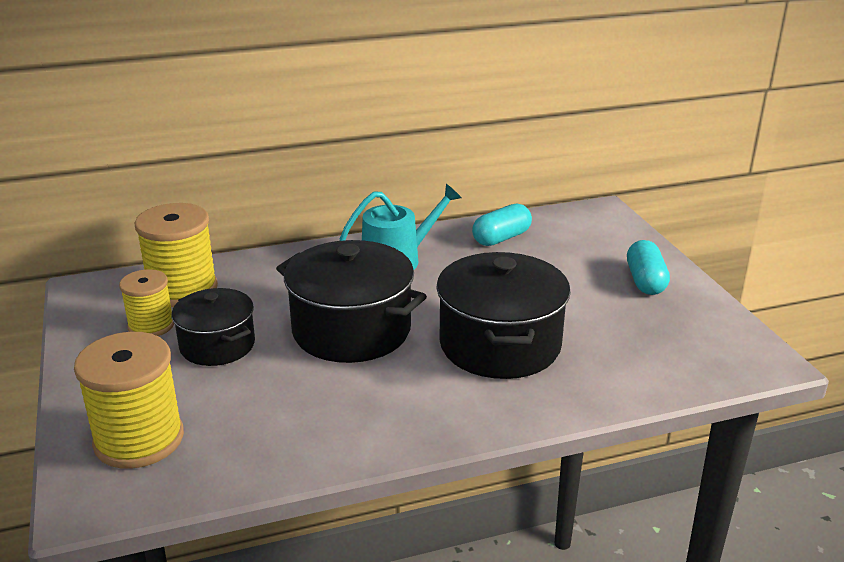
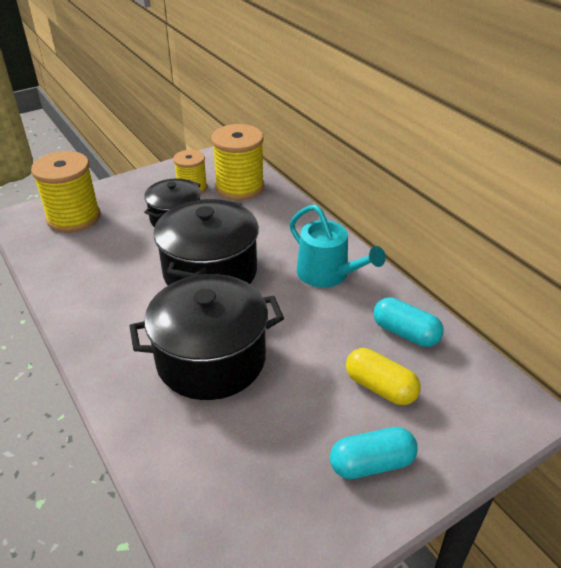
camera: 75 degrees right, 10 degrees up
(564, 262) = (380, 387): none -> yellow capsule

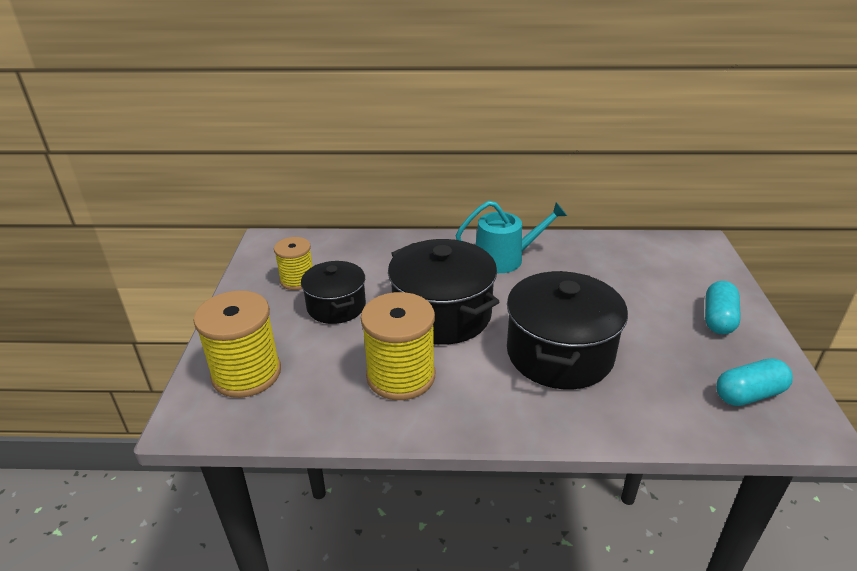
camera: 55 degrees left, 5 degrees down
(239, 187) = (332, 254): yellow spool -> yellow spool (401, 376)
(380, 387) = (648, 286): yellow capsule -> none
(405, 333) = (600, 254): turquoise capsule -> turquoise capsule (749, 394)

